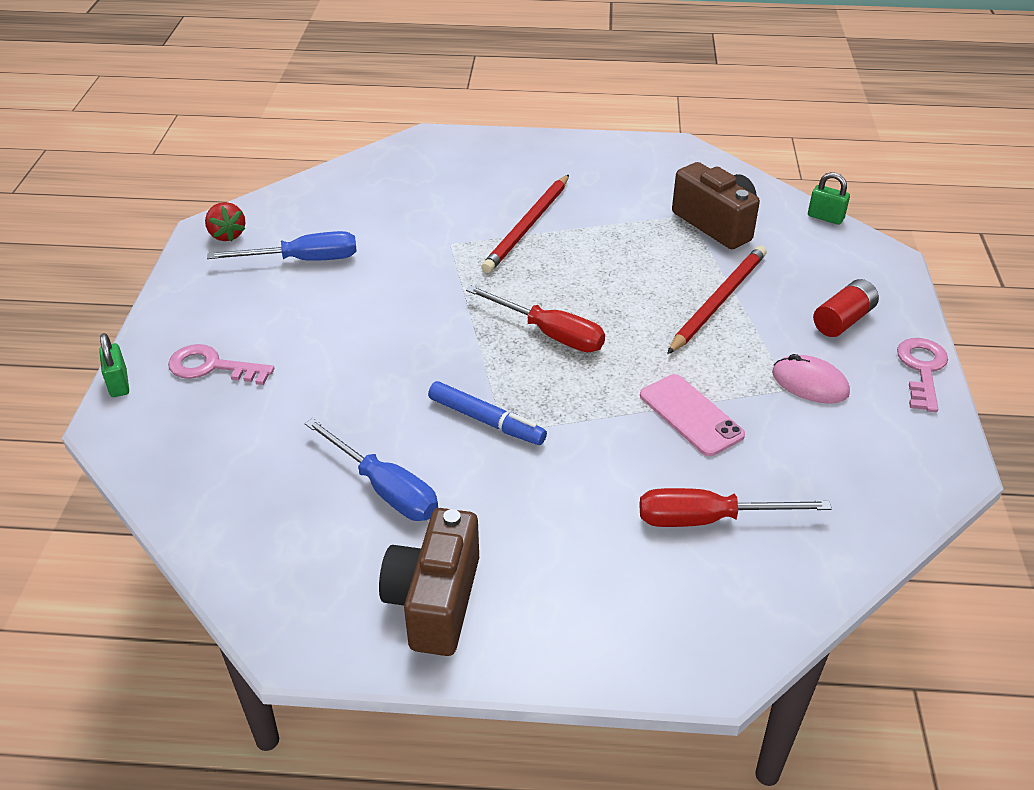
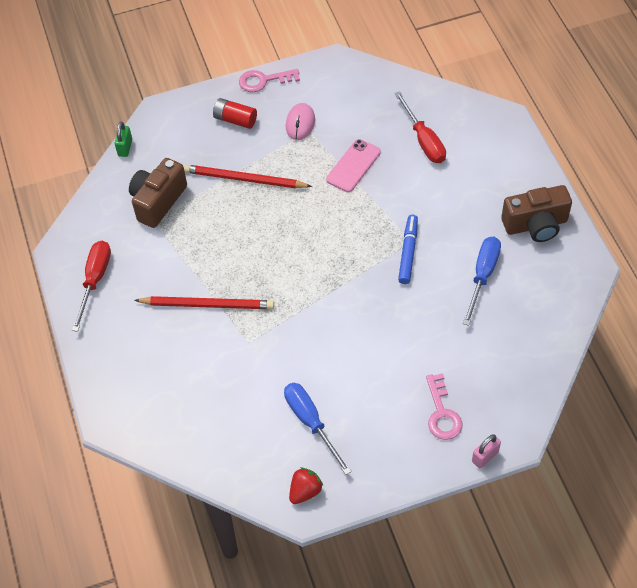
camera: 110 degrees left, 15 degrees up
(119, 384) = (485, 456): green padlock -> pink padlock
(550, 334) = (318, 250): red screwdriver -> red screwdriver (95, 280)

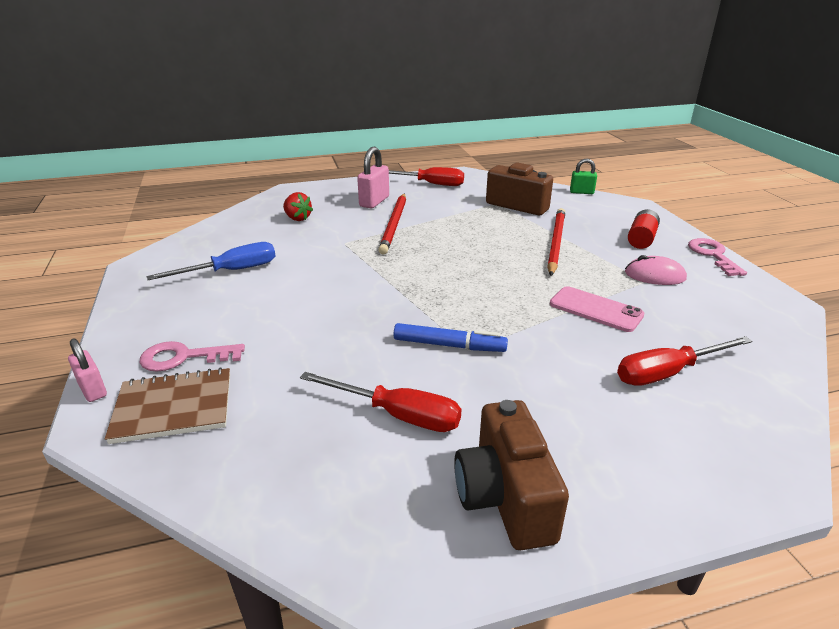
camera: 90 degrees right, 25 degrees down
(147, 329) = (374, 202): none -> pink padlock
(305, 491) = (156, 266): red strawberry -> red strawberry (297, 218)
(482, 276) = (397, 415): blue screwdriver -> red screwdriver
(494, 399) = (174, 407): none -> brown notebook

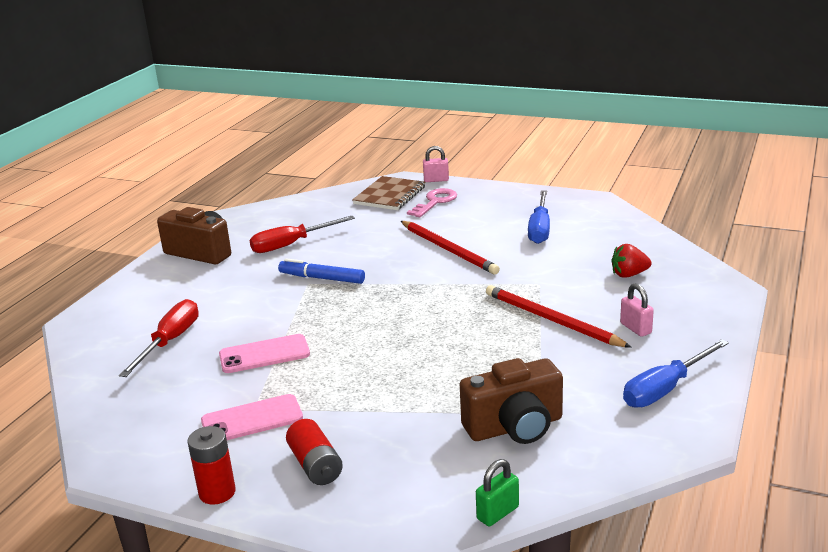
camera: 130 degrees right, 5 degrees down
(374, 202) = (635, 328): pink padlock -> pink padlock, size x0.65
(430, 184) = (665, 389): red screwdriver -> blue screwdriver
(449, 345) = (322, 278): blue marker -> blue marker turned 60 degrees clockwise
(556, 243) = (388, 398): red pencil -> red pencil (448, 250)
(654, 275) = (252, 419): pink mouse -> pink phone
(713, 255) = (217, 492): pink key -> red battery

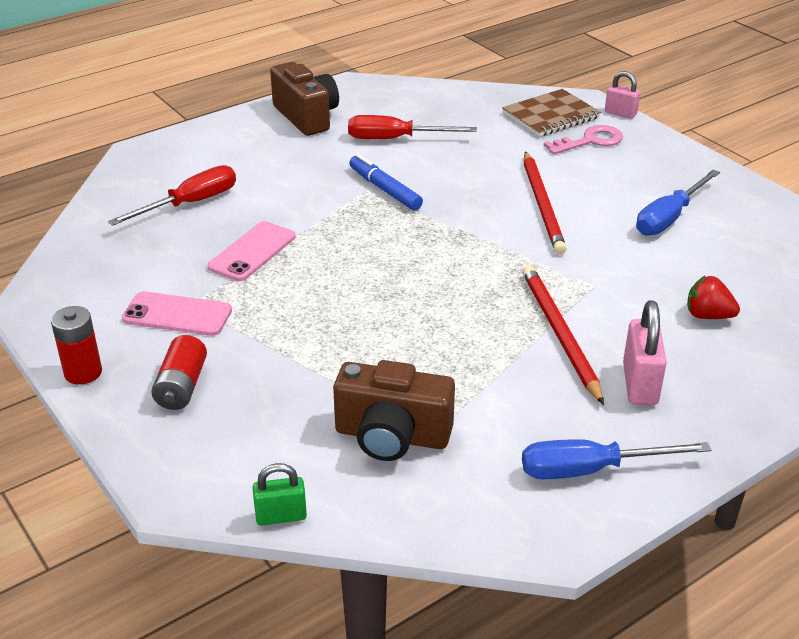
camera: 30 degrees right, 10 degrees up
(264, 354) = (252, 252): pink phone -> pink phone turned 75 degrees counterclockwise
(635, 328) = (640, 384): pink padlock -> pink padlock, size x1.55

